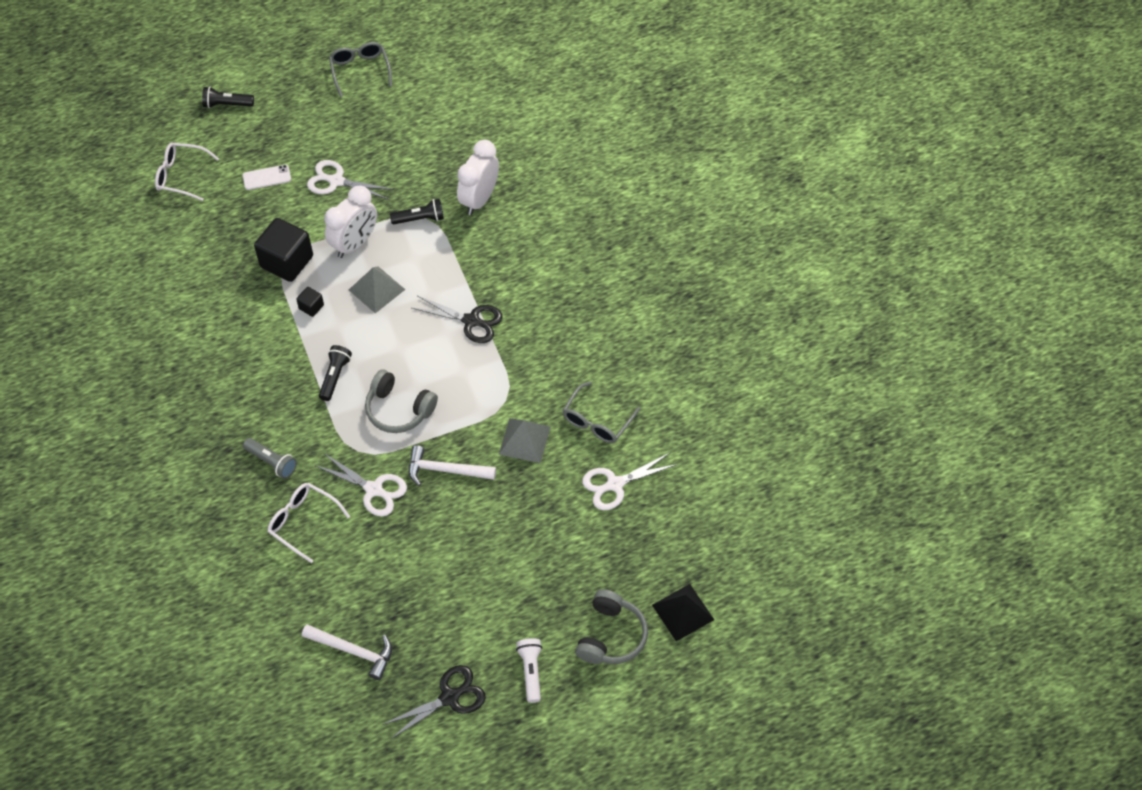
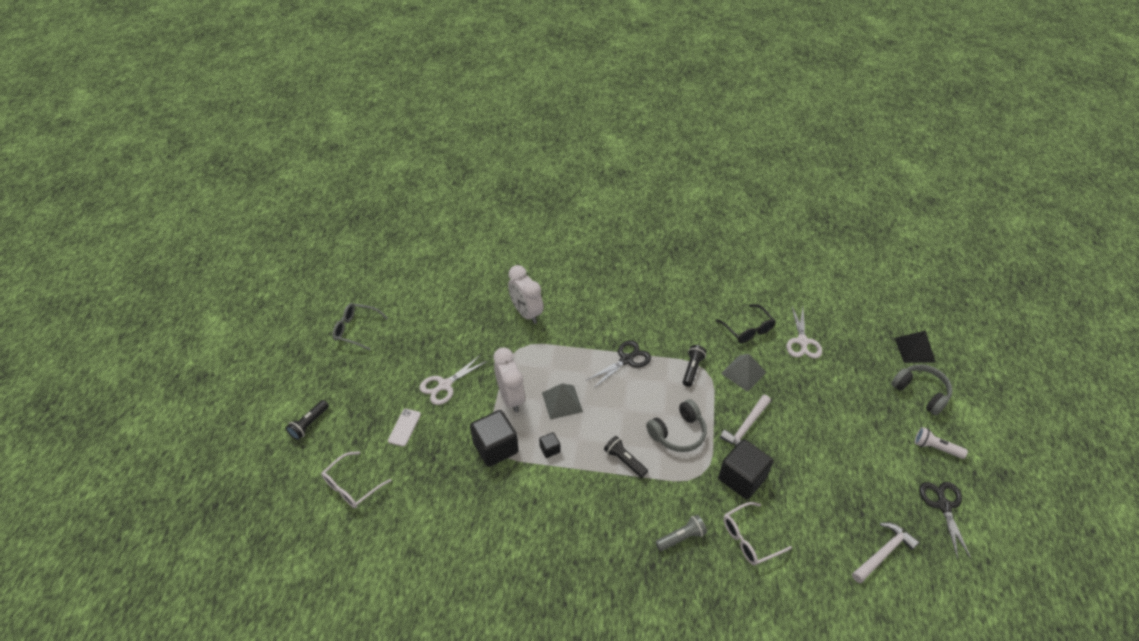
camera: 60 degrees left, 10 degrees down
(374, 490) = (742, 478): white scissors -> black cube
(420, 219) = (518, 351): black flashlight -> black flashlight (692, 369)
(597, 421) = (748, 330): grey glasses -> black glasses

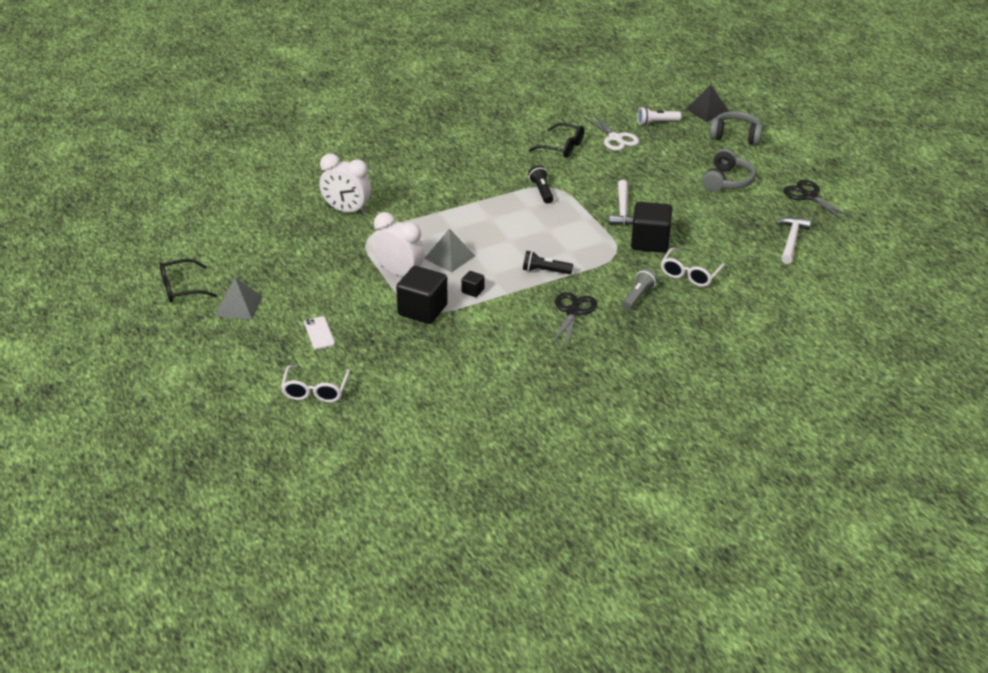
camera: 35 degrees left, 10 degrees down
(309, 424) = (218, 371): black flashlight -> none
(356, 329) = (181, 288): grey glasses -> black glasses
(444, 385) = (324, 290): white scissors -> none
(626, 360) = (477, 207): black scissors -> black scissors (573, 311)
(678, 433) = (571, 236): grey headphones -> grey headphones (727, 181)
(743, 373) = (587, 177): grey pyramid -> grey pyramid (238, 306)
(935, 448) = (775, 165): white flashlight -> white flashlight (656, 122)

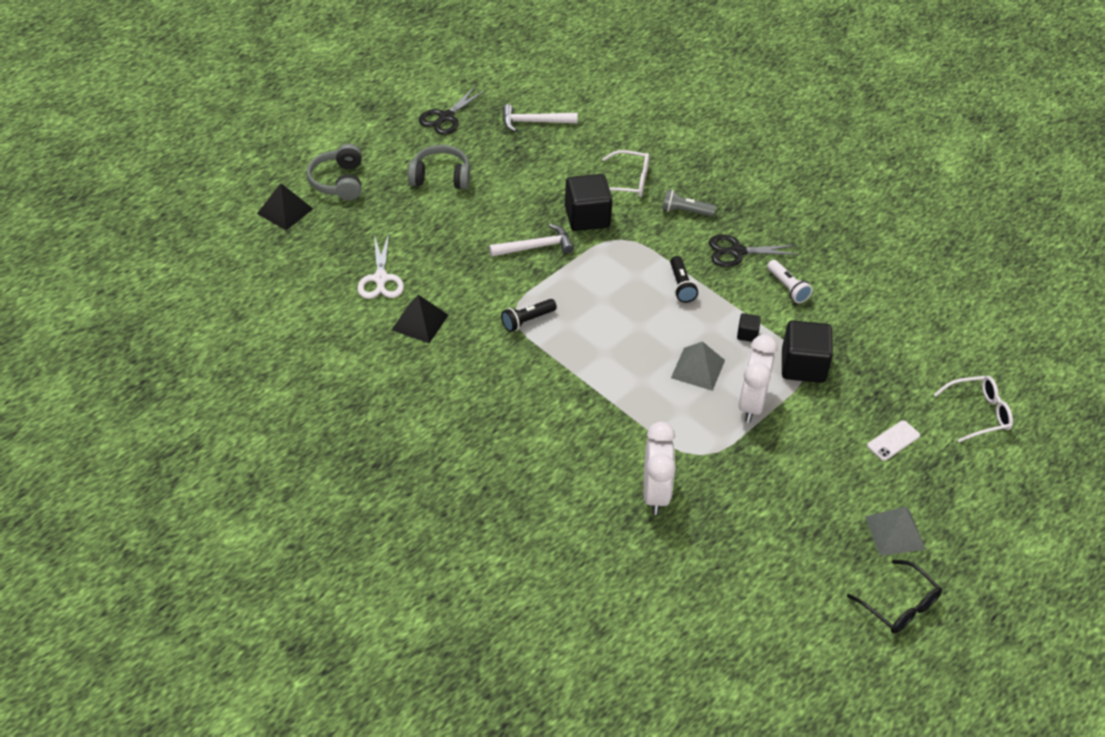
camera: 110 degrees left, 10 degrees up
(562, 147) = (419, 322): black glasses -> black pyramid
(615, 138) = (380, 279): white scissors -> white scissors turned 135 degrees clockwise
(656, 122) = (329, 249): white flashlight -> white flashlight (787, 288)

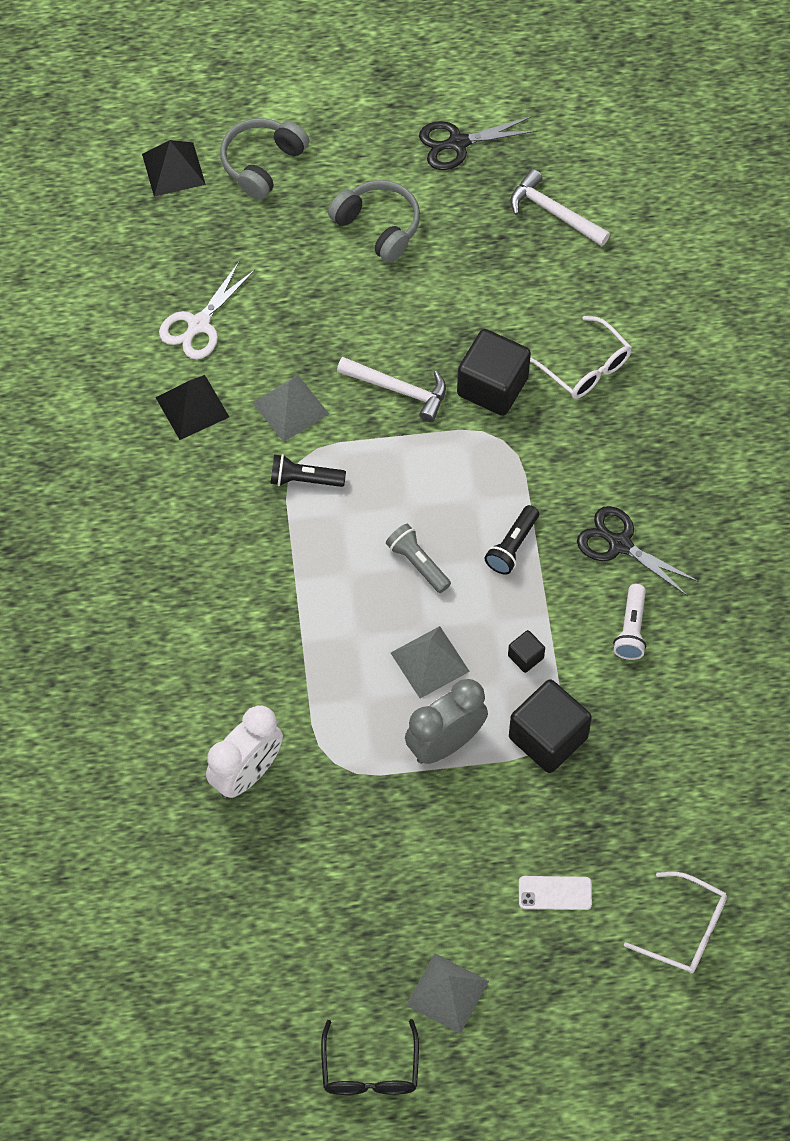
camera: 40 degrees right, 15 degrees up
(481, 290) = (290, 408): none -> grey pyramid
(685, 211) = (613, 450): grey flashlight -> grey flashlight (417, 563)
(751, 404) = (445, 743): white clock -> grey clock

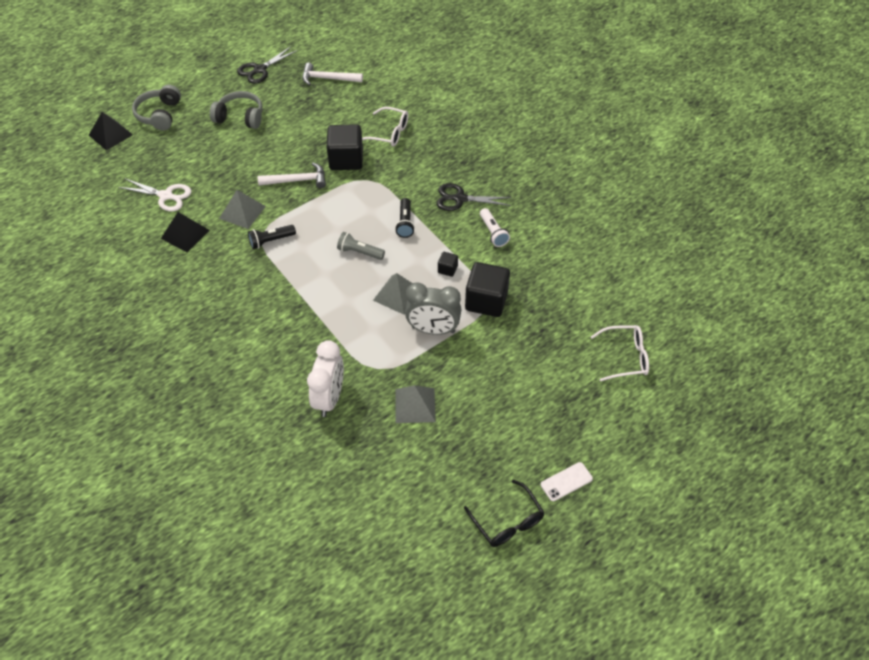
camera: 30 degrees left, 10 degrees down
(198, 325) = (166, 196): white scissors -> white scissors turned 75 degrees counterclockwise
(445, 743) = (433, 329): grey clock -> grey clock turned 105 degrees counterclockwise
(447, 993) = (522, 455): grey pyramid -> grey pyramid (415, 405)
(555, 893) = (544, 374): white phone -> white phone (566, 482)

